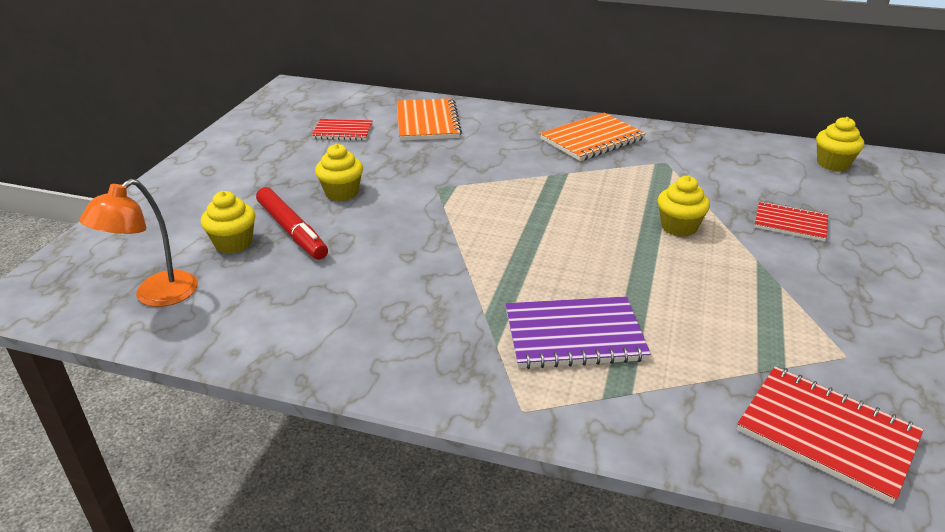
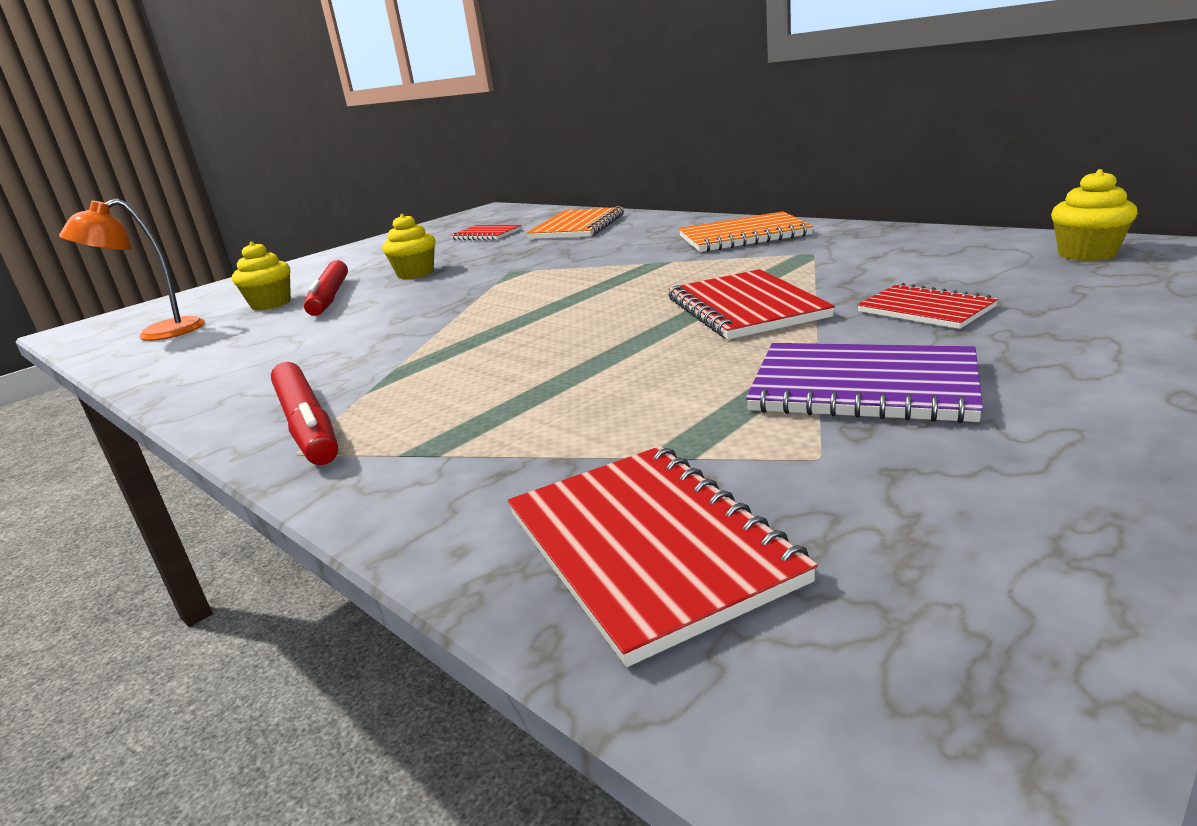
camera: 30 degrees right, 10 degrees down
(493, 383) = (307, 424): none -> red marker
(574, 335) = (459, 394): purple notebook -> purple notebook (863, 387)
(679, 227) = (745, 308): yellow cupcake -> red notebook

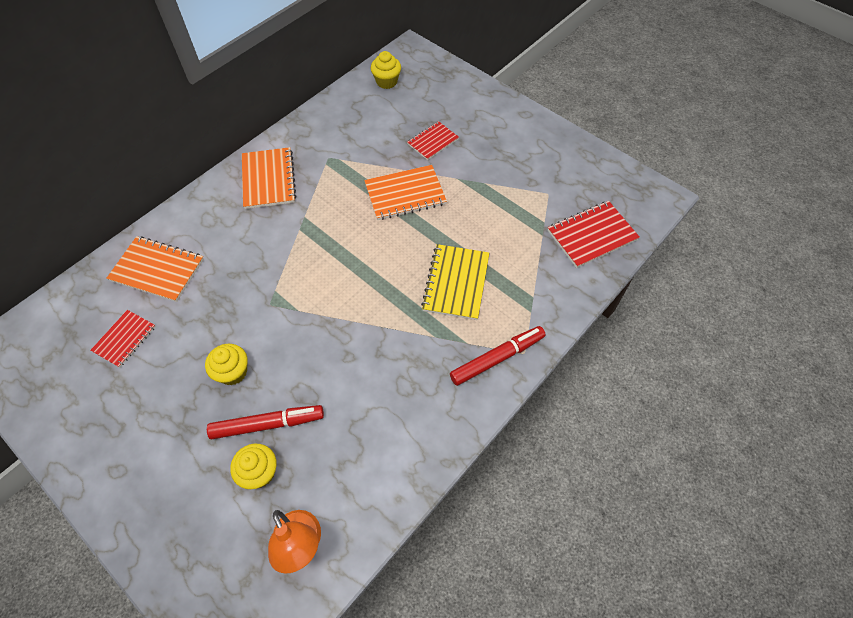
camera: 95 degrees left, 35 degrees up
(510, 371) = (456, 283): none -> yellow notebook
(745, 308) = (405, 194): red notebook -> orange notebook
(863, 387) = (501, 174): purple notebook -> none

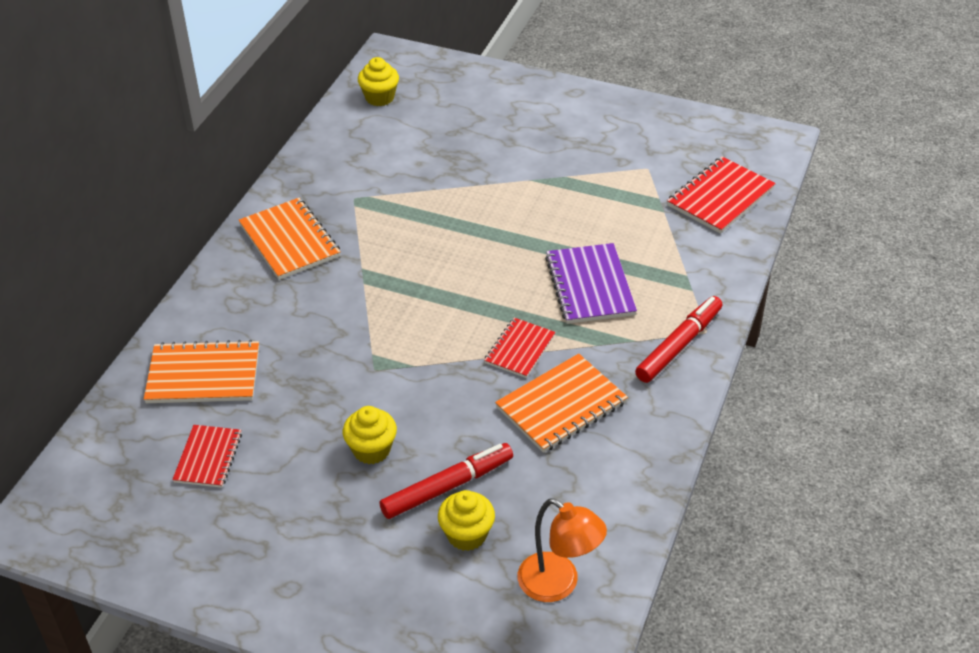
camera: 20 degrees left, 15 degrees down
(405, 194) = (475, 212): orange notebook -> orange notebook (561, 405)
(433, 141) = (477, 148): red notebook -> red notebook (519, 349)
(456, 283) = (589, 286): yellow notebook -> purple notebook

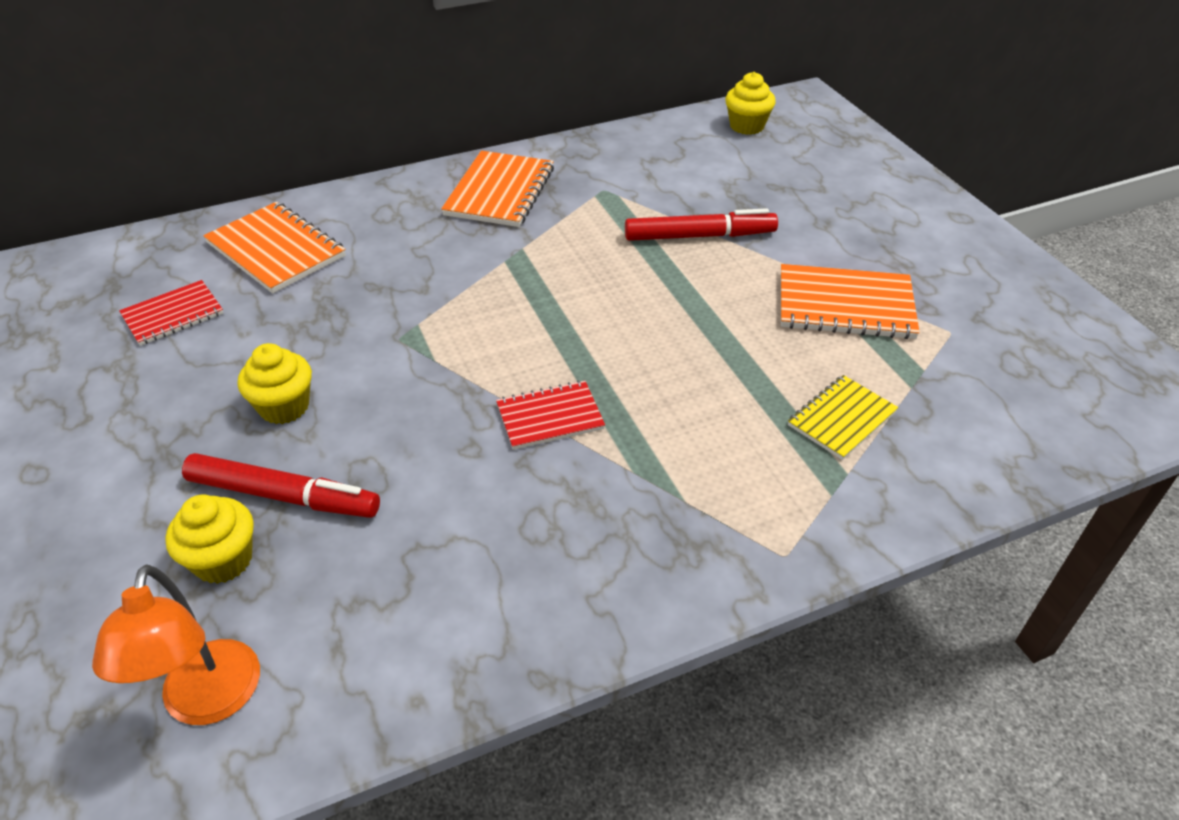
camera: 45 degrees right, 0 degrees up
(561, 405) = (505, 506): orange notebook -> orange notebook (845, 305)
(589, 286) = (714, 406): purple notebook -> none
(653, 250) = (841, 419): none -> yellow notebook
(678, 345) = (728, 544): red marker -> red marker (699, 236)
(720, 197) = (1010, 416): red notebook -> none

